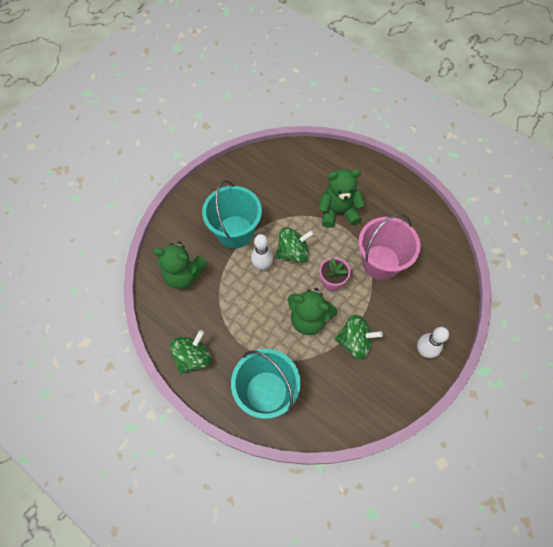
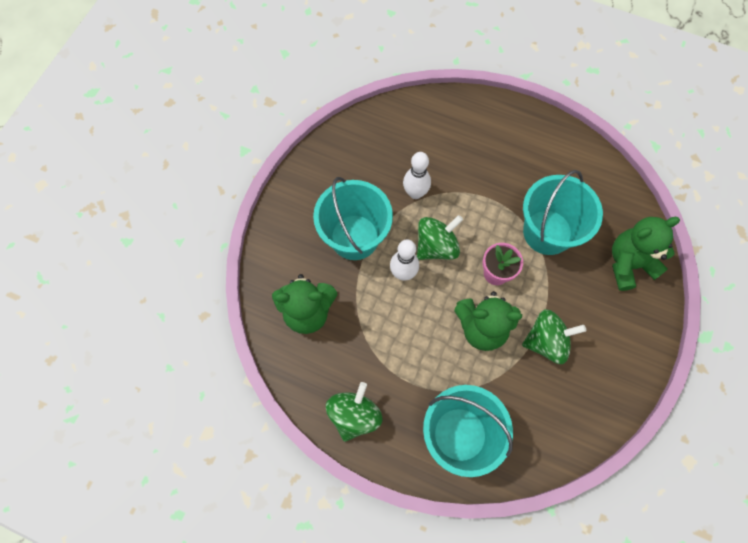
camera: 15 degrees left, 5 degrees up
(338, 212) = (476, 179): green teddy bear -> green teddy bear (629, 264)
(381, 262) = (547, 232): pink bucket -> turquoise bucket
(424, 351) = (631, 331): white bowling pin -> white bowling pin (415, 193)

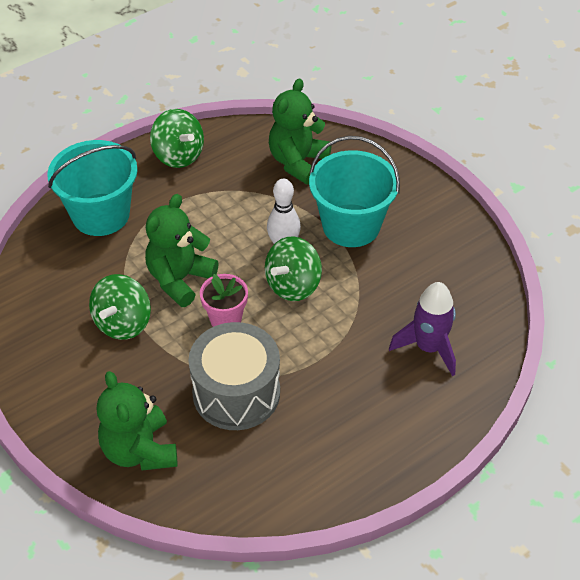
camera: 120 degrees right, 20 degrees down
(415, 193) = (369, 297): white bowling pin -> none
(434, 139) = (428, 348): none -> purple rocket
(436, 246) = (293, 285): green spinning top -> green spinning top turned 45 degrees clockwise
(547, 232) = (236, 393): turquoise bucket -> grey drum
(629, 264) = (140, 450): green teddy bear -> green teddy bear turned 150 degrees clockwise

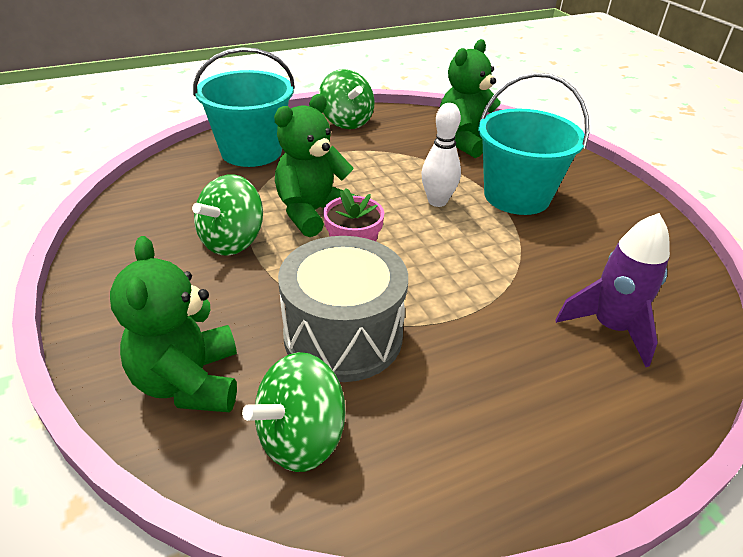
camera: 10 degrees right, 10 degrees down
(293, 285) = (441, 237): green spinning top -> green spinning top (301, 438)

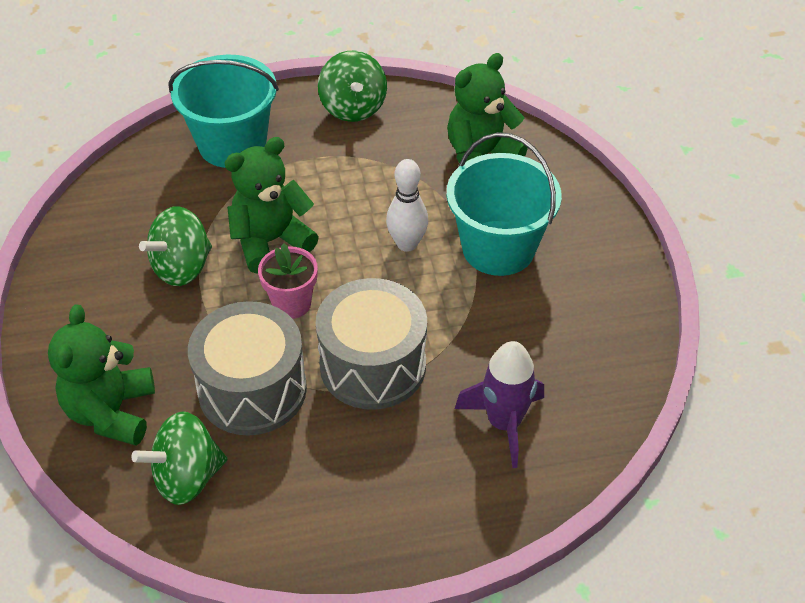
camera: 15 degrees right, 10 degrees up
(456, 296) = (373, 365): none -> grey drum

